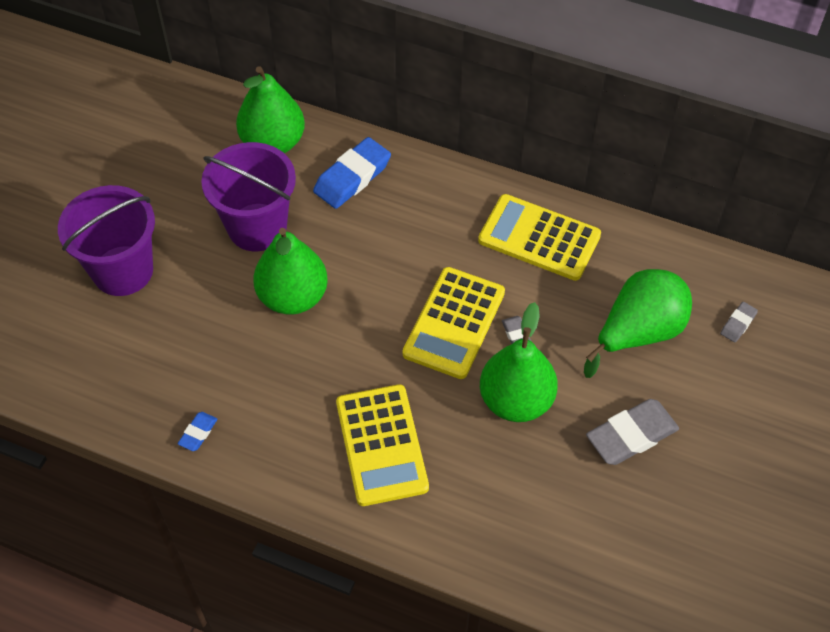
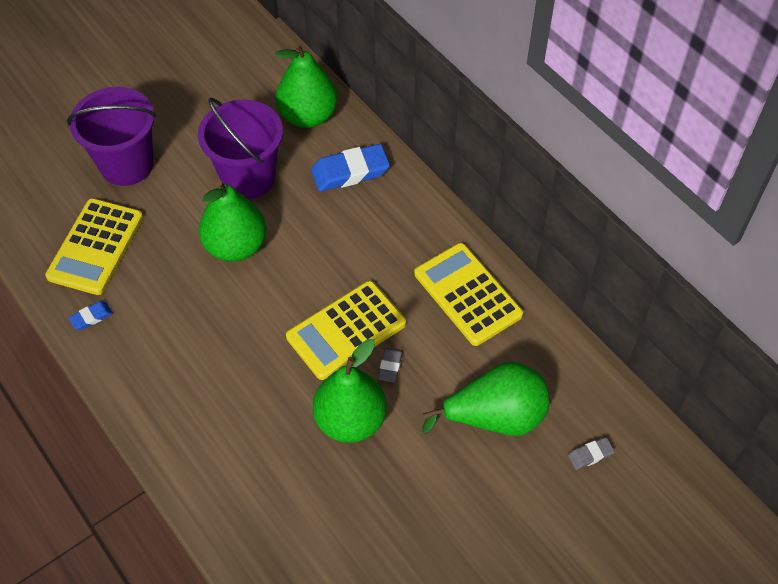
camera: 30 degrees right, 0 degrees up
(382, 445) = (219, 400): yellow calculator -> yellow calculator (96, 247)
(631, 435) = (425, 501): grey eraser -> none

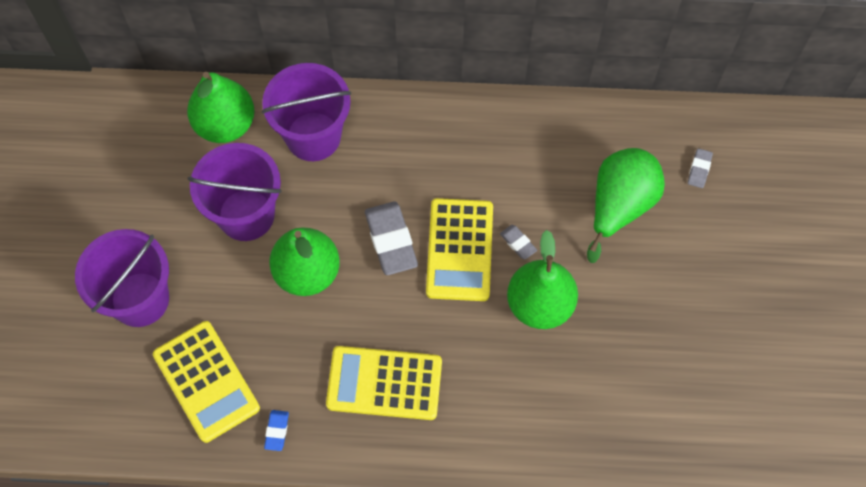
camera: 50 degrees left, 10 degrees up
(311, 280) = (391, 240): none -> grey eraser
(350, 172) = (313, 136): blue eraser -> purple bucket
(467, 294) = (503, 143): yellow calculator -> yellow calculator (384, 383)

